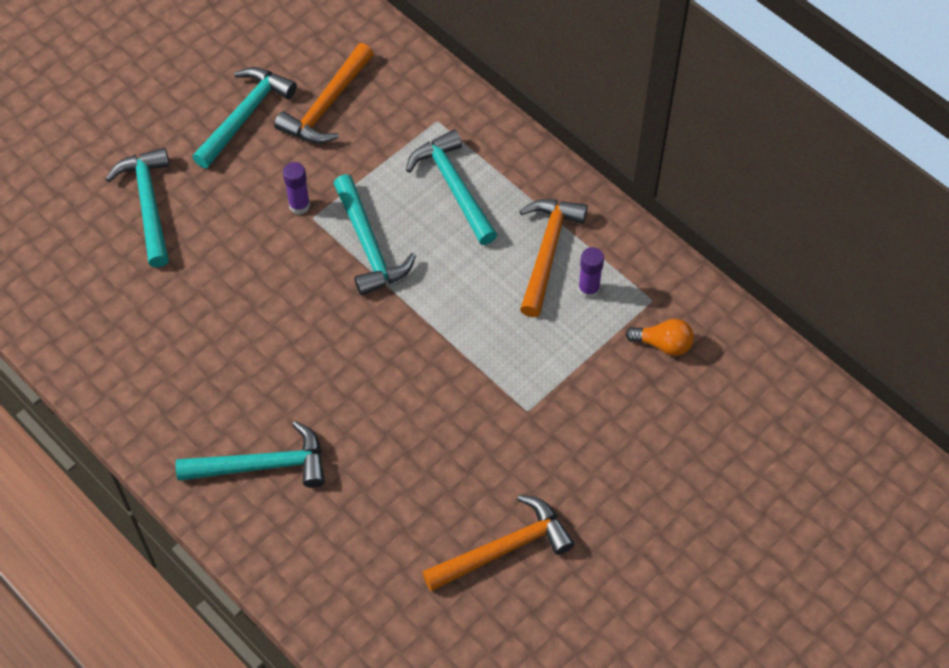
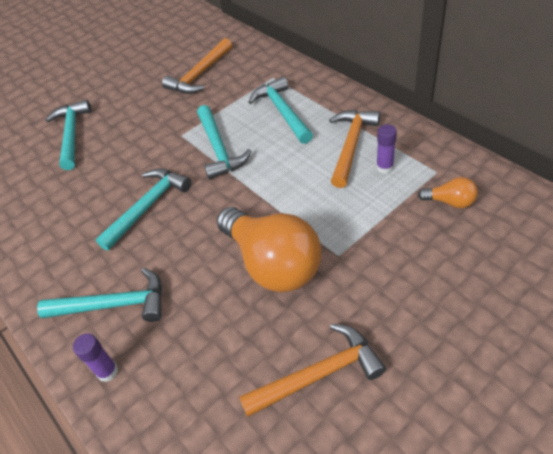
camera: 10 degrees right, 10 degrees down
(244, 116) = (145, 84): turquoise hammer -> turquoise hammer (147, 207)
(299, 205) = (173, 129): purple glue stick -> purple glue stick (107, 371)
(450, 418) = (273, 263): none -> orange light bulb

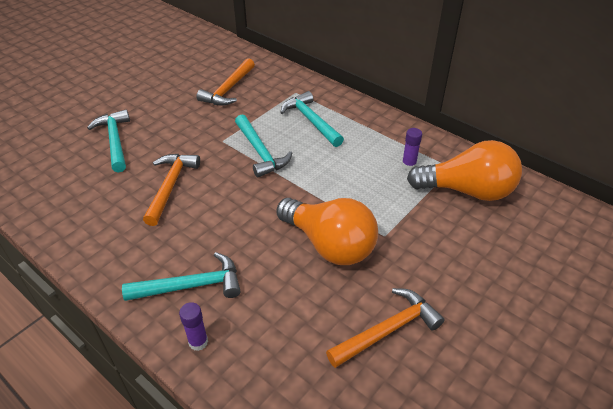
camera: 15 degrees left, 5 degrees down
(147, 207) = (204, 202): turquoise hammer -> none
(351, 146) = (376, 148): orange hammer -> orange hammer (170, 186)
(450, 202) = (467, 191): orange light bulb -> orange light bulb, size x2.29

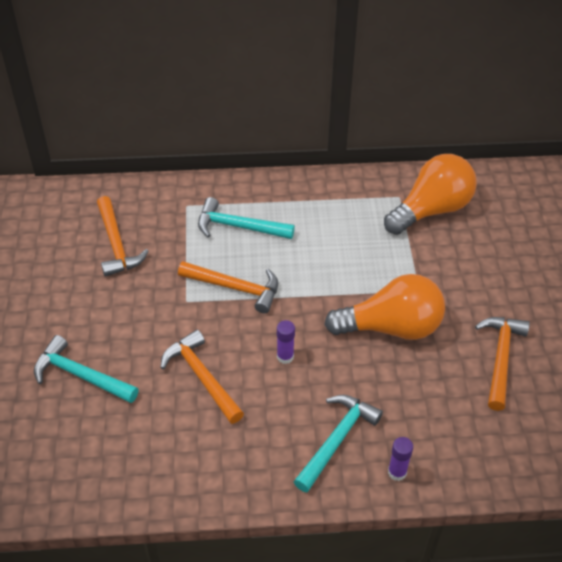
camera: 45 degrees left, 5 degrees up
(260, 152) = (235, 288): turquoise hammer -> orange hammer
(408, 165) = (366, 216): purple glue stick -> purple glue stick (285, 357)

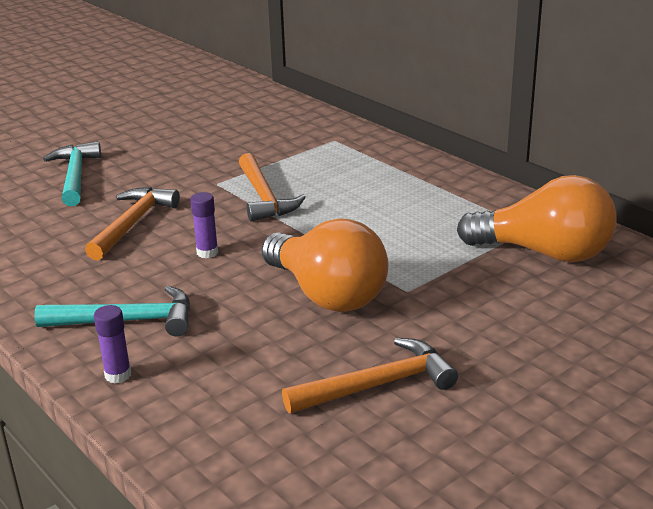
camera: 55 degrees right, 20 degrees down
(116, 244) = (242, 133): orange hammer -> none
(239, 227) = (345, 170): turquoise hammer -> none

